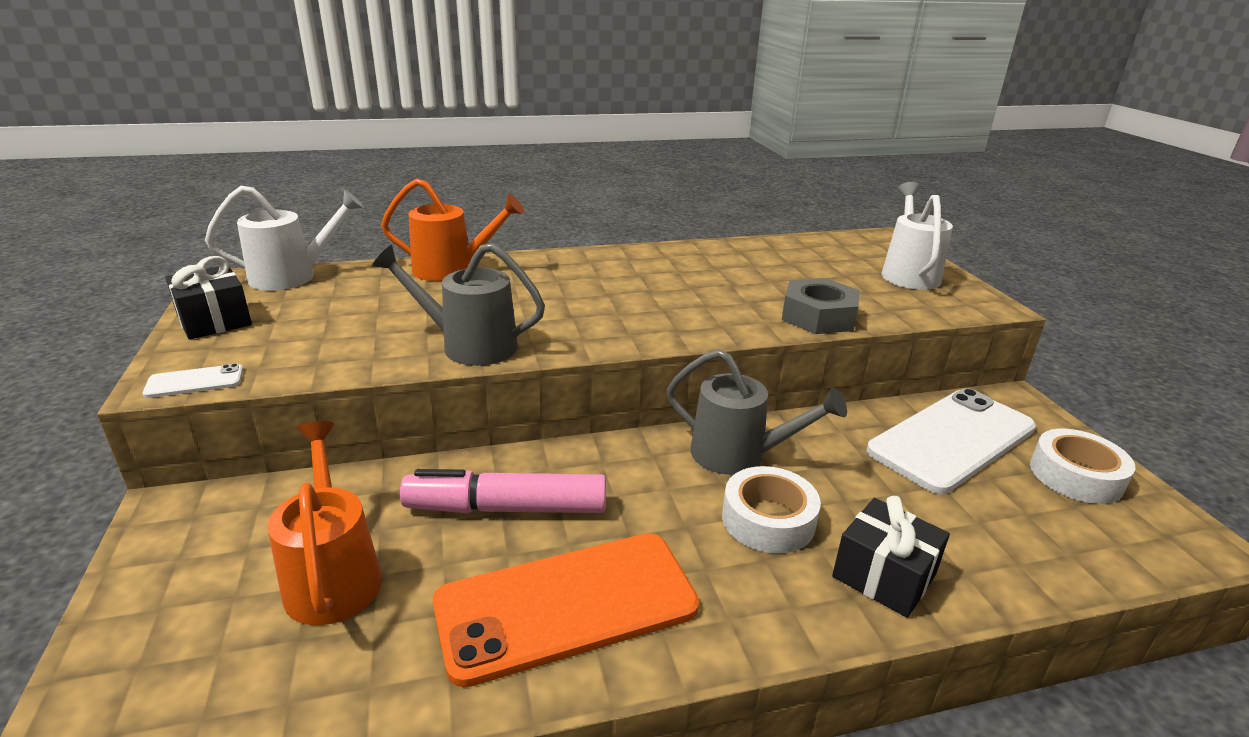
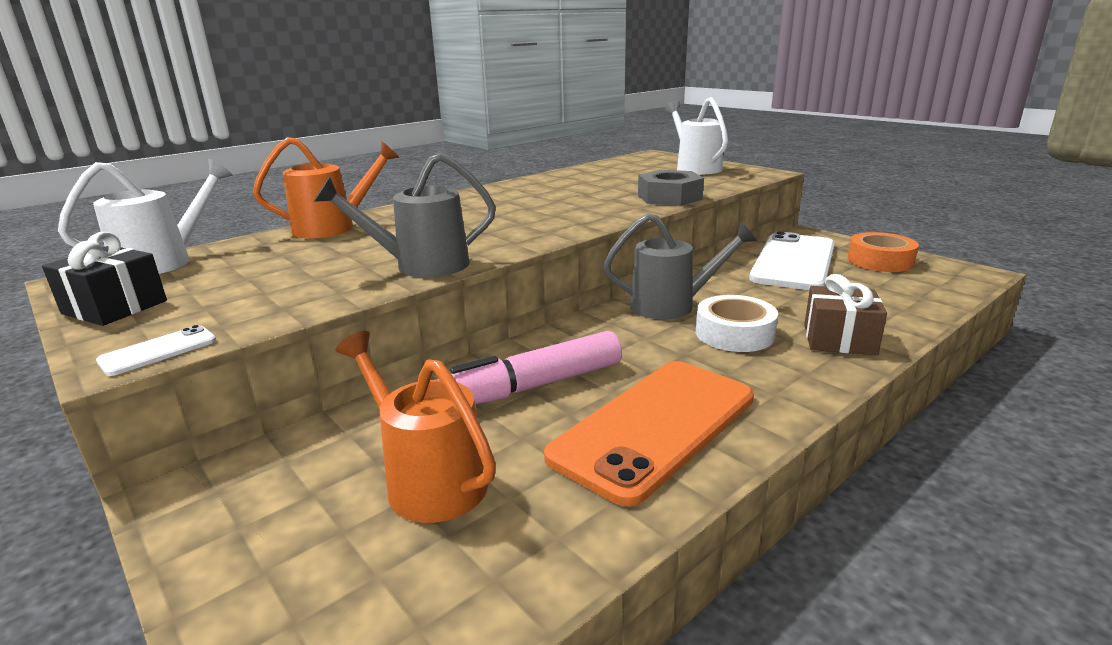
camera: 25 degrees left, 5 degrees down
(883, 576) = (839, 339): black gift -> brown gift
(1076, 476) = (880, 261): white tape -> orange tape

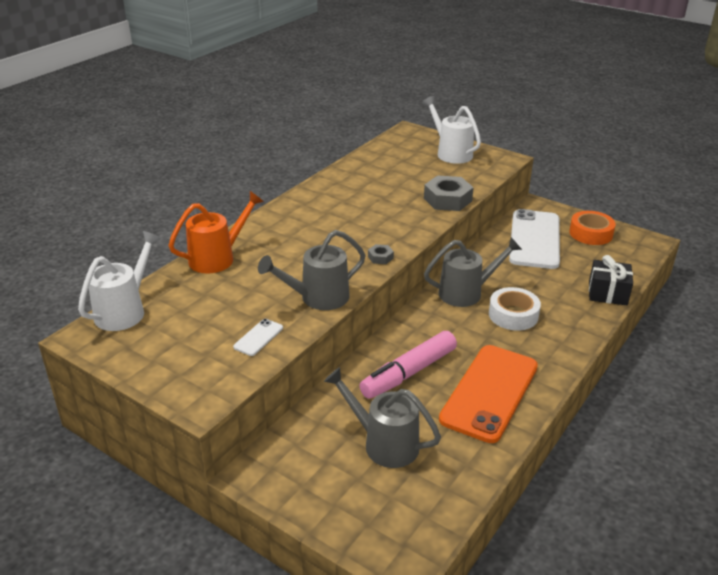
camera: 15 degrees left, 10 degrees up
(115, 307) = (143, 361): black gift -> black gift (607, 293)
(158, 351) = (216, 394): white phone -> white phone (258, 337)
(427, 479) = (383, 443): orange watering can -> grey watering can
(542, 236) = (380, 257): none -> grey nut
(839, 339) = (575, 313): brown gift -> none

